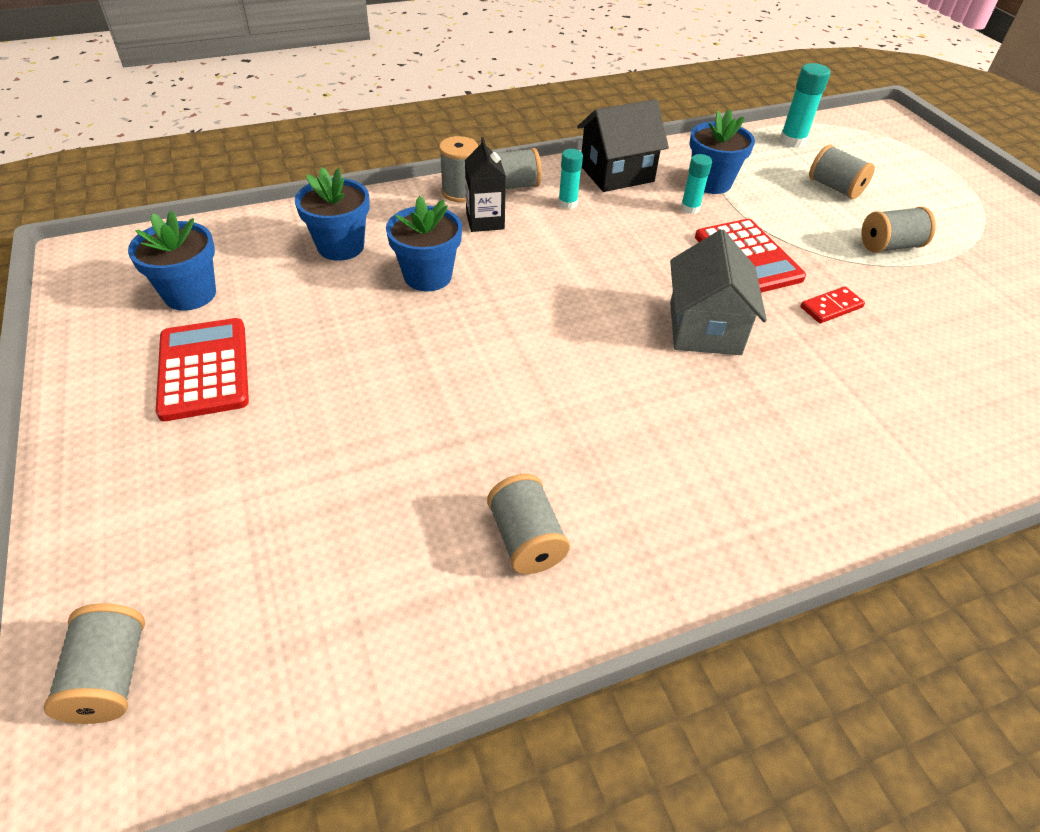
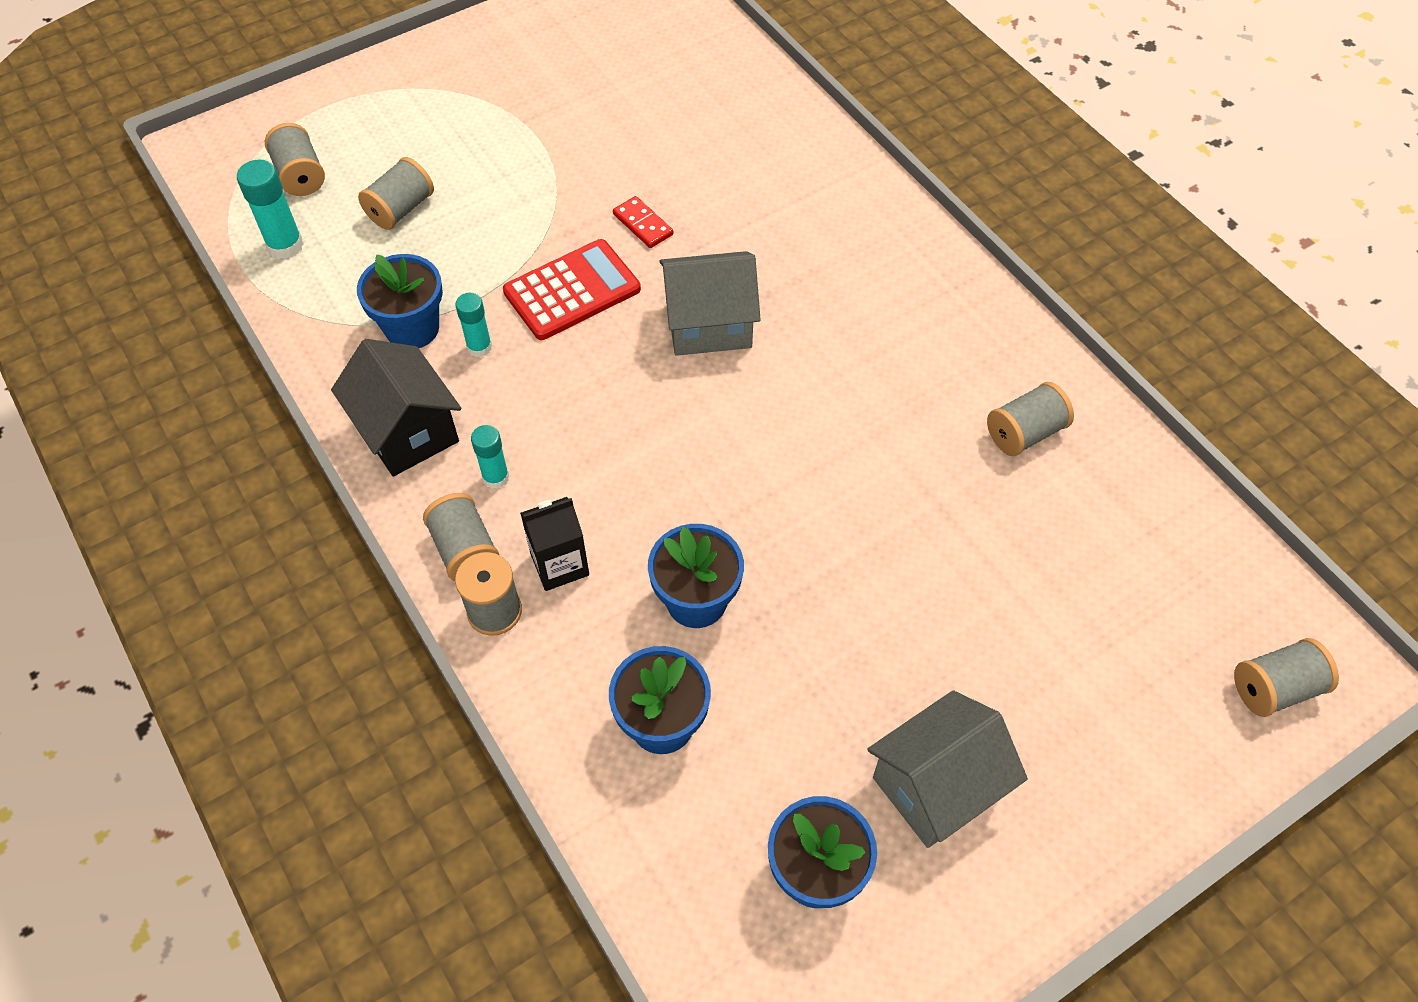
camera: 100 degrees left, 10 degrees up
(204, 369) = (936, 786): red calculator -> grey house
(889, 246) = (517, 171): grey spool -> grey spool (300, 175)

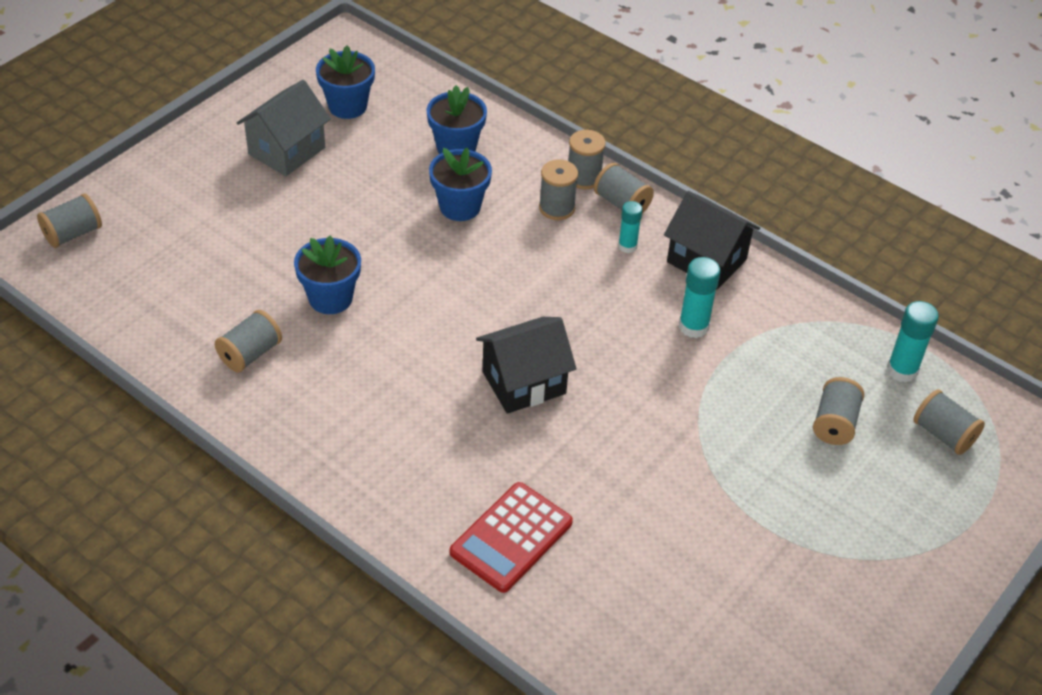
camera: 160 degrees right, 10 degrees down
(412, 328) = (753, 329): blue flower pot -> blue flower pot (330, 298)
(479, 347) = (693, 326): turquoise glue stick -> turquoise glue stick, size x1.51
(559, 564) = (557, 208): black carton -> grey spool
(572, 291) = (648, 385): red calculator -> red calculator (511, 537)
(643, 224) = (619, 458): red domino -> none
(709, 324) = (524, 383): grey house -> black house

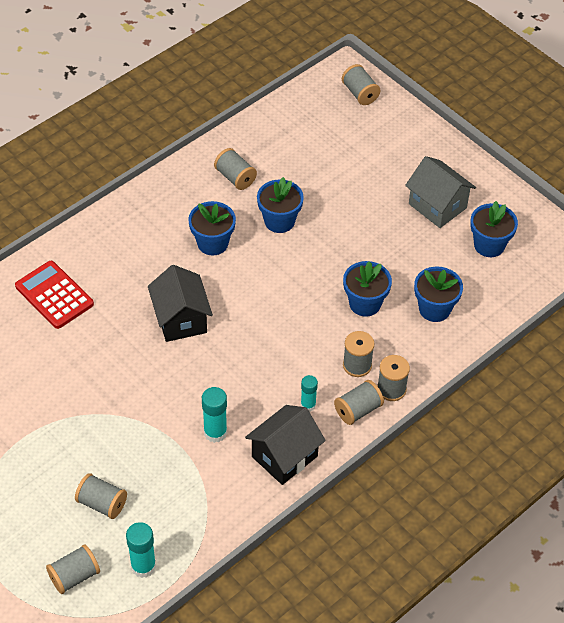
camera: 100 degrees right, 5 degrees up
(381, 365) = (212, 243): none -> blue flower pot

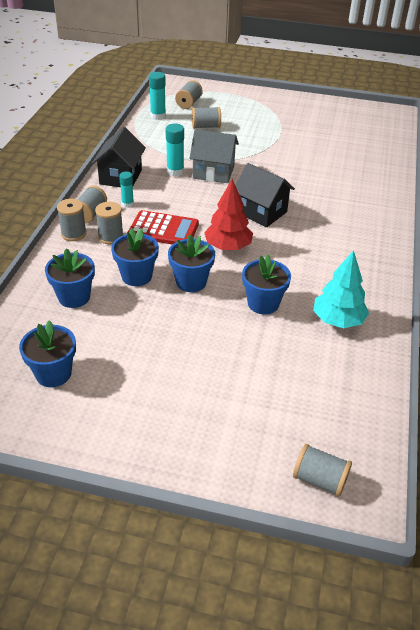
camera: 145 degrees right, 10 degrees down
(54, 295) = (356, 191): red calculator -> red calculator (163, 229)
(212, 243) = (295, 264): blue flower pot -> blue flower pot (191, 282)
(235, 177) = (338, 320): grey spool -> turquoise tree
(254, 293) = (228, 247): none -> red tree
(437, 206) = (131, 387): grey house -> grey house (213, 172)

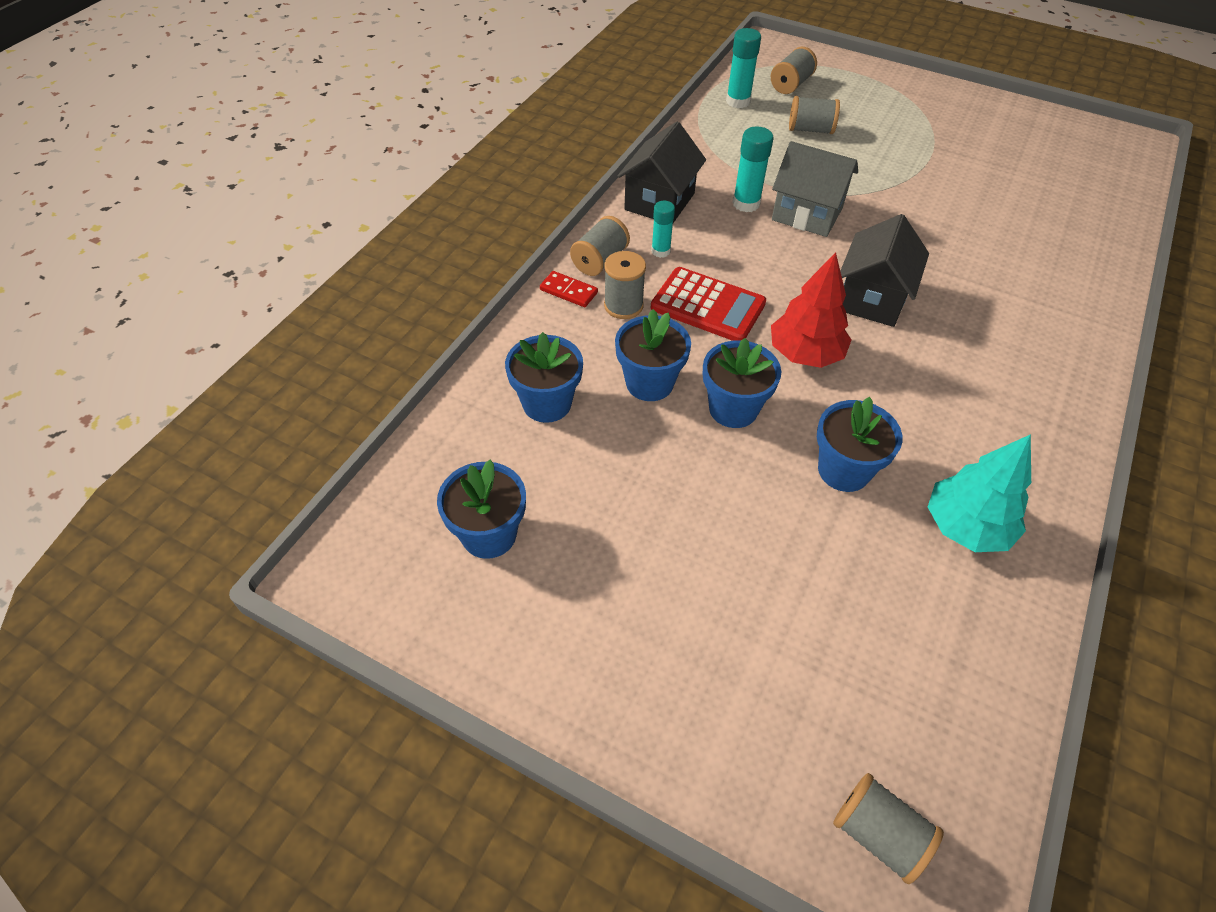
camera: 15 degrees right, 10 degrees up
(73, 234) = (568, 291): grey spool -> red domino
(261, 212) = (872, 298): black house -> black house turned 60 degrees clockwise

